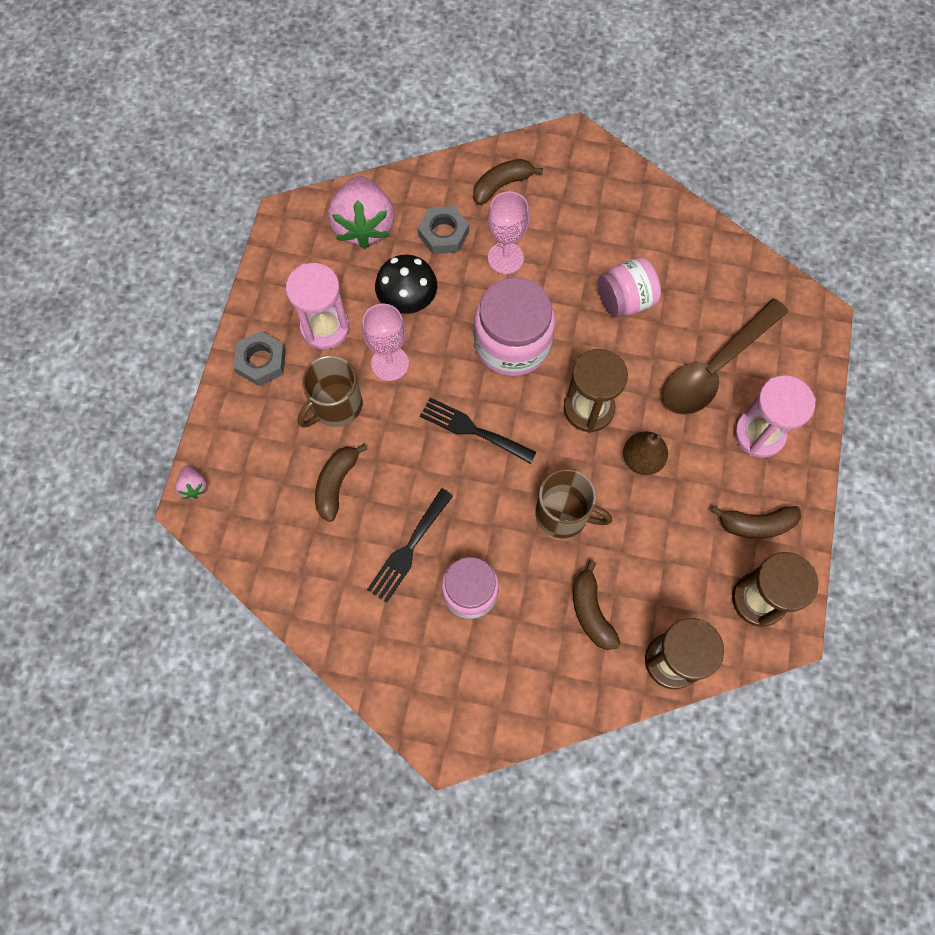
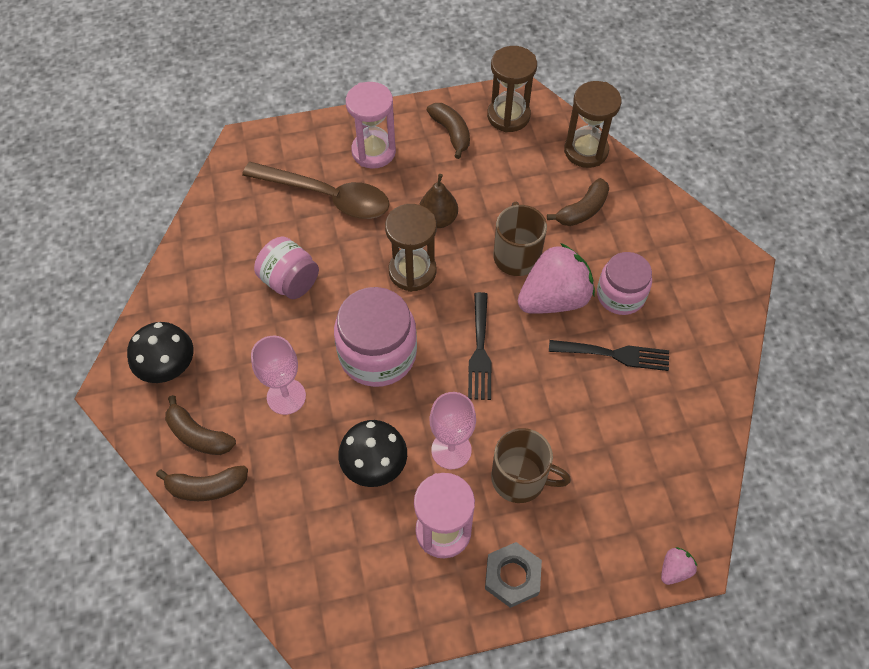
camera: 115 degrees left, 10 degrees down
(336, 484) = (594, 440): brown banana -> brown banana (207, 487)
(364, 226) = (304, 552): pink strawberry -> pink strawberry (553, 299)
(443, 234) = (281, 466): grey nut -> none
(577, 182) = (168, 367): none -> black mushroom

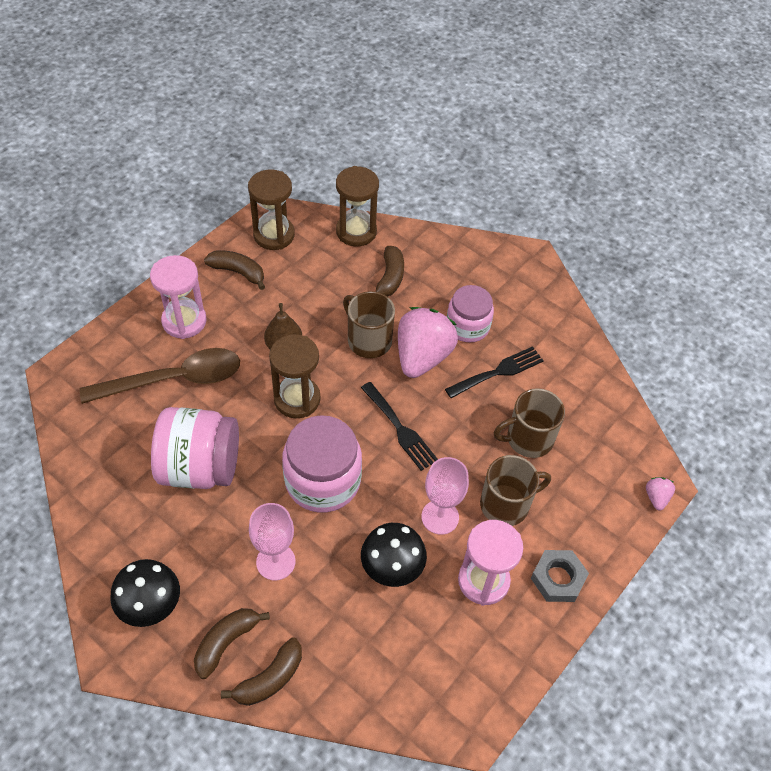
camera: 40 degrees left, 5 degrees down
(198, 435) = (226, 642): brown banana -> brown banana turned 135 degrees clockwise
(290, 281) = (200, 467): pink jar -> pink jar, size x1.53
(592, 433) = (528, 439): none -> brown mug

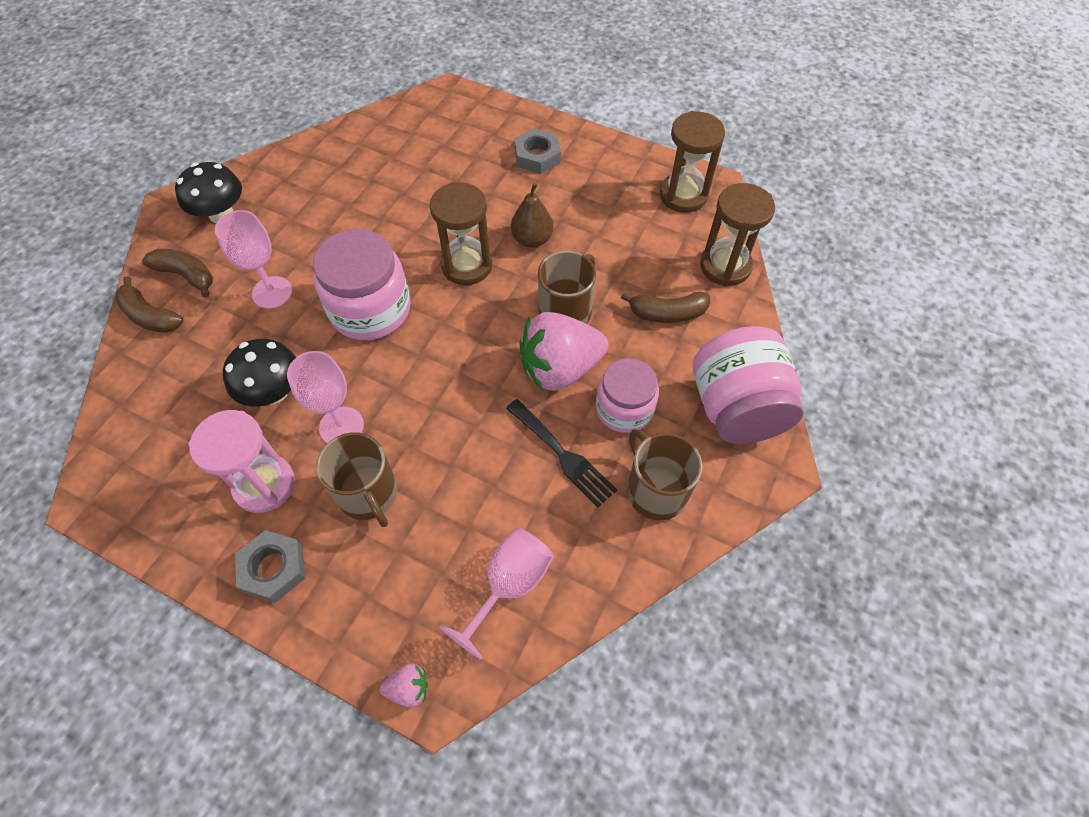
camera: 80 degrees right, 5 degrees up
(174, 380) = (464, 167): brown spoon -> none
(184, 321) = (537, 156): pink hourglass -> grey nut
(200, 467) = (368, 211): pink jar -> pink jar (736, 408)
(238, 272) = (617, 179): brown banana -> none
(400, 429) = (450, 366): black fork -> none
(422, 357) = (560, 369): pink strawberry -> pink strawberry turned 150 degrees clockwise
(528, 439) = (468, 506): brown mug -> brown mug (656, 490)
(592, 425) = (509, 585): none -> pink goblet

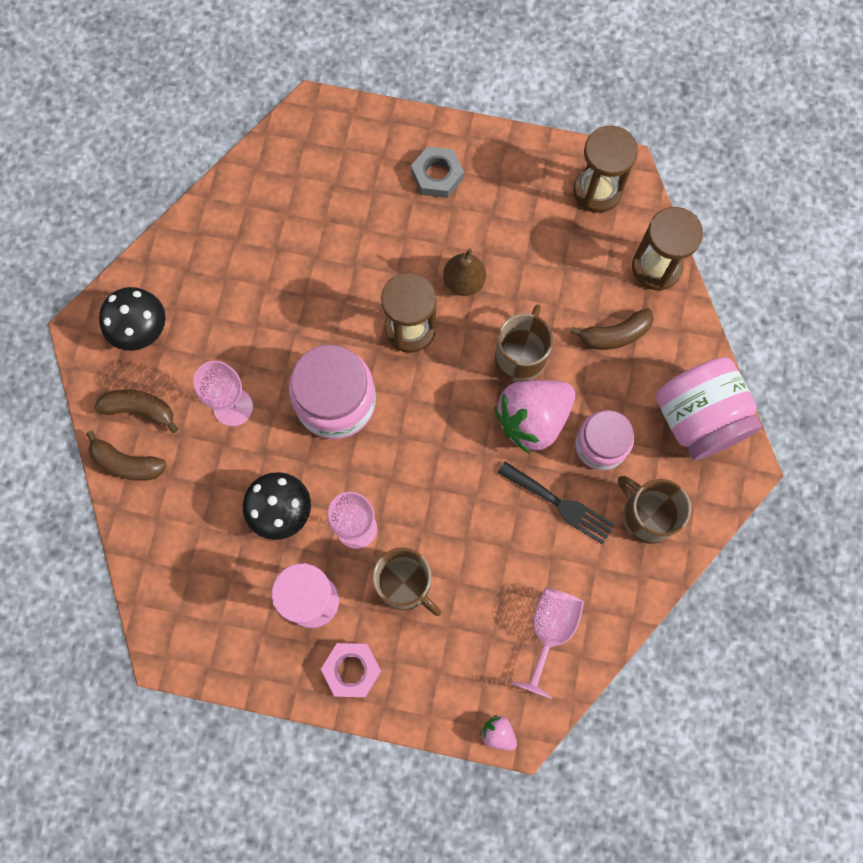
camera: 15 degrees left, 15 degrees up
(273, 568) = (352, 670): grey nut -> pink nut
(408, 688) = (498, 733): pink strawberry -> pink strawberry turned 120 degrees counterclockwise

